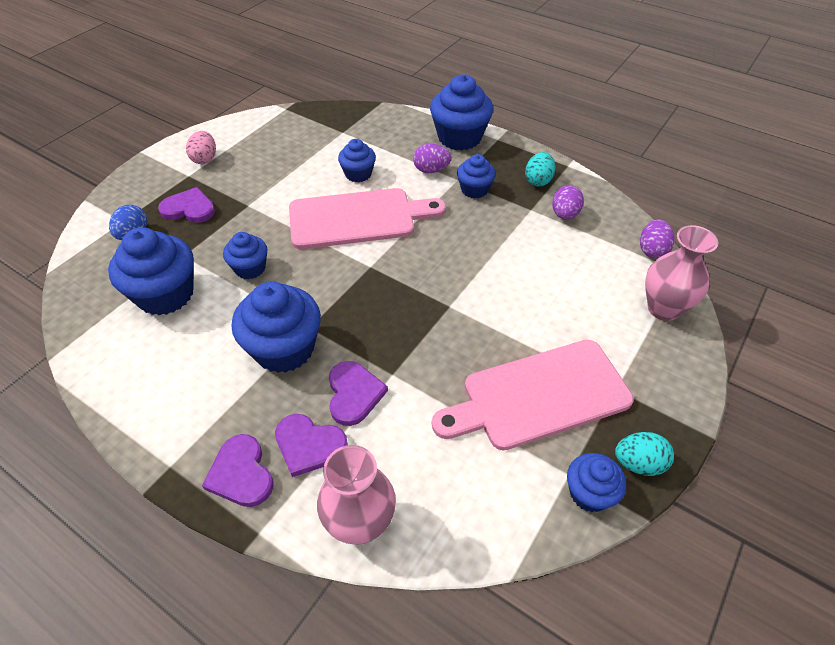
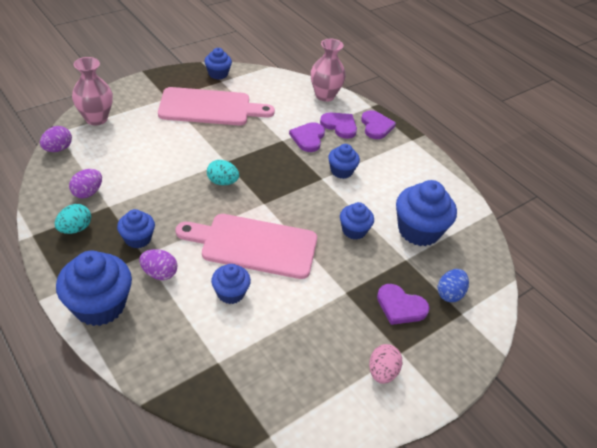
camera: 165 degrees left, 5 degrees down
(284, 349) = (341, 171): blue cupcake -> blue cupcake, size x0.57
(638, 463) = (186, 74): turquoise egg -> turquoise egg (222, 182)

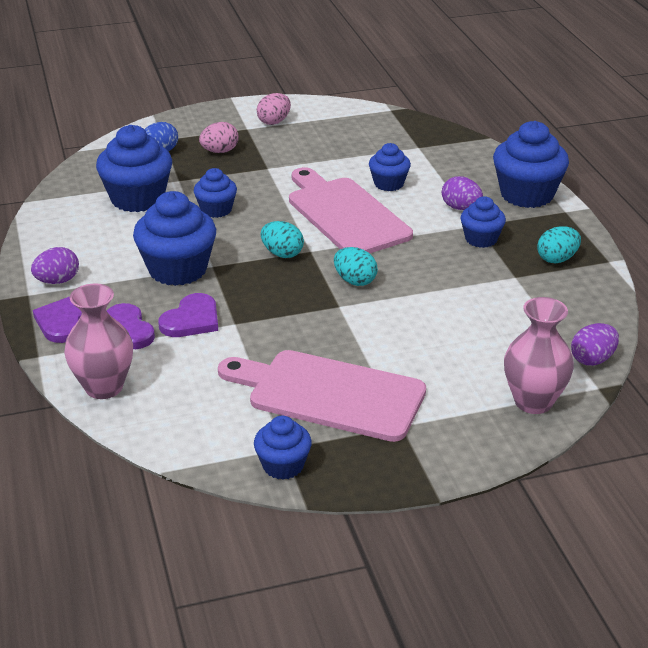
camera: 155 degrees left, 10 degrees down
(88, 192) = (543, 295): purple egg -> purple egg (57, 281)
(254, 245) = (345, 214): pink cutting board -> pink cutting board turned 150 degrees counterclockwise
(282, 196) = (282, 254): none -> turquoise egg
(341, 171) = (178, 269): blue cupcake -> blue cupcake, size x1.76
(400, 306) = (220, 151): purple heart -> pink egg

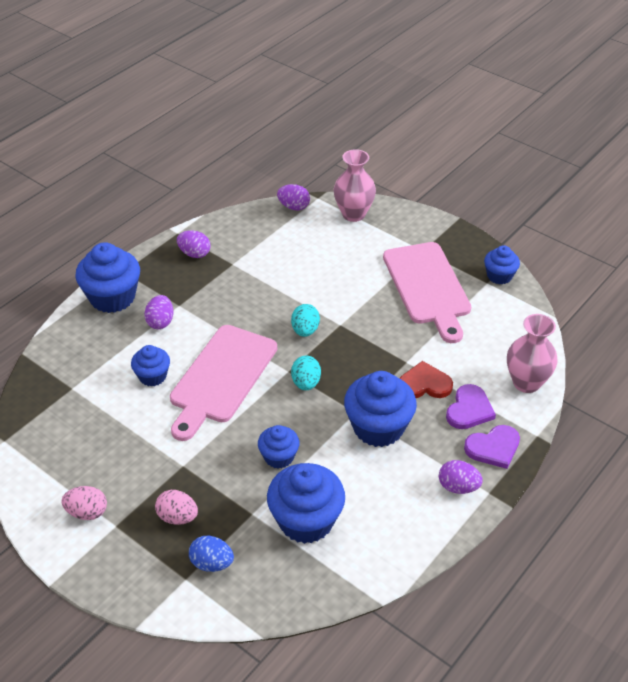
camera: 125 degrees left, 10 degrees up
(191, 319) = (424, 384): purple heart -> red heart
(481, 239) = (198, 295): blue cupcake -> none
(557, 259) = (194, 254): turquoise egg -> purple egg

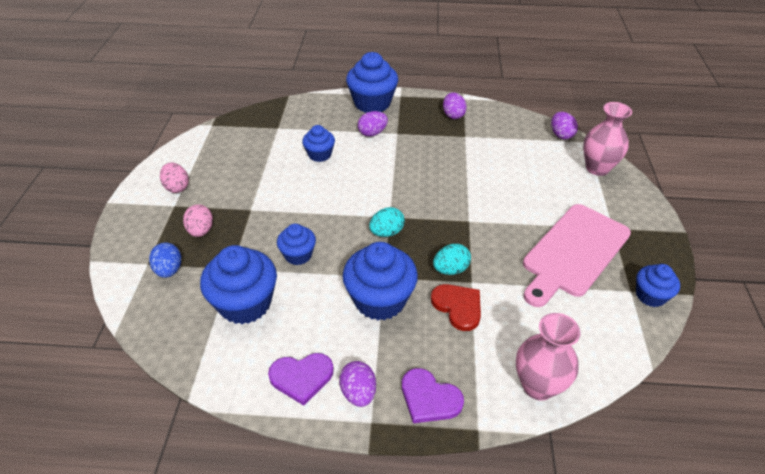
camera: 55 degrees right, 0 degrees up
(221, 378) = (349, 186): pink cutting board -> none
(305, 330) = (440, 205): turquoise egg -> turquoise egg (450, 269)
(469, 409) = (459, 355): purple heart -> purple heart (301, 377)

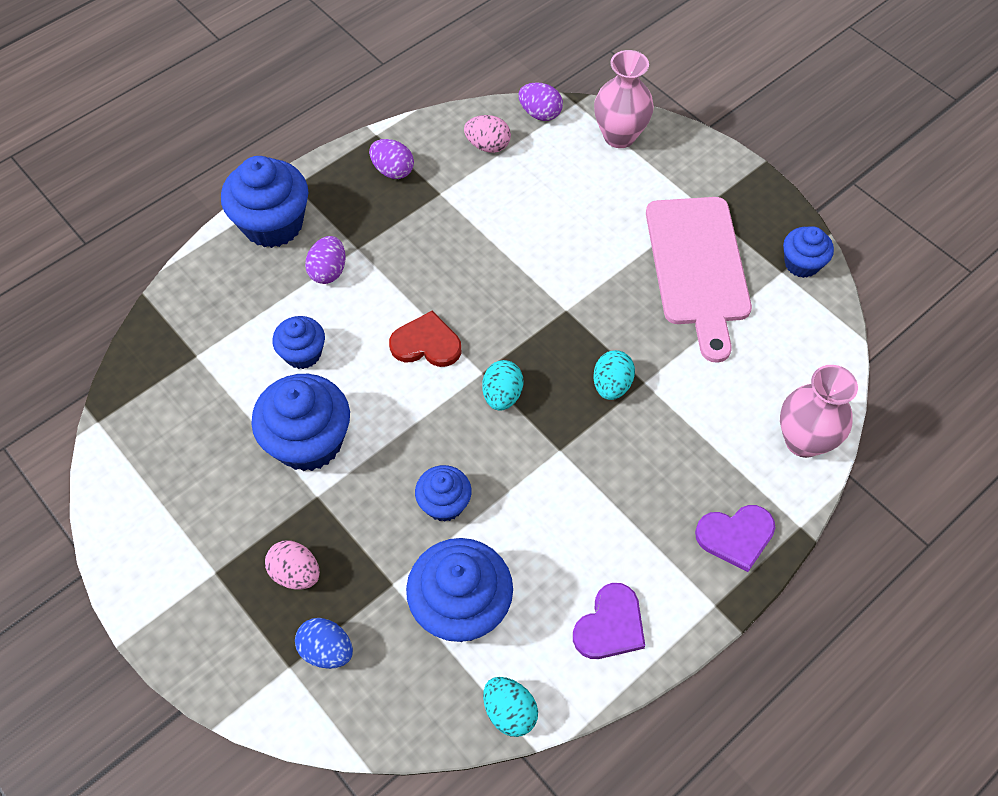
camera: 45 degrees left, 15 degrees up
(177, 187) = (182, 546): pink egg -> pink egg (488, 145)
(201, 369) = (509, 712): none -> turquoise egg
(358, 393) = (675, 589): purple egg -> none
(380, 300) = (585, 479): blue cupcake -> blue cupcake (309, 441)
(458, 307) = (662, 421): red heart -> red heart (426, 343)

